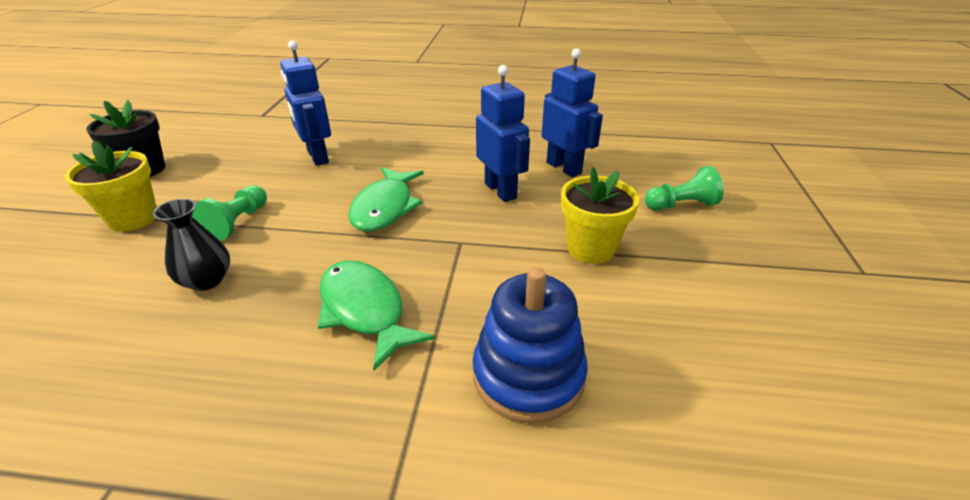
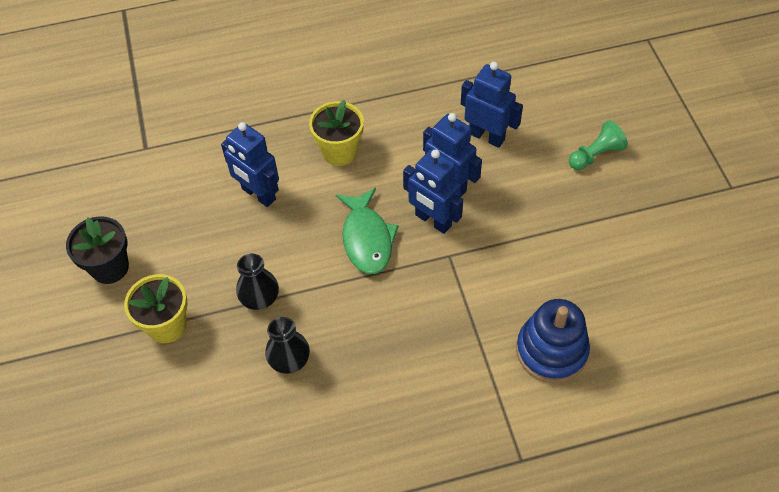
camera: 20 degrees left, 20 degrees up
(238, 222) = (260, 298): green pawn -> black vase
(365, 310) = (422, 342): green fish -> none
(464, 211) = (433, 220): none -> blue robot
(591, 248) = (546, 228): yellow flower pot -> yellow flower pot (339, 151)

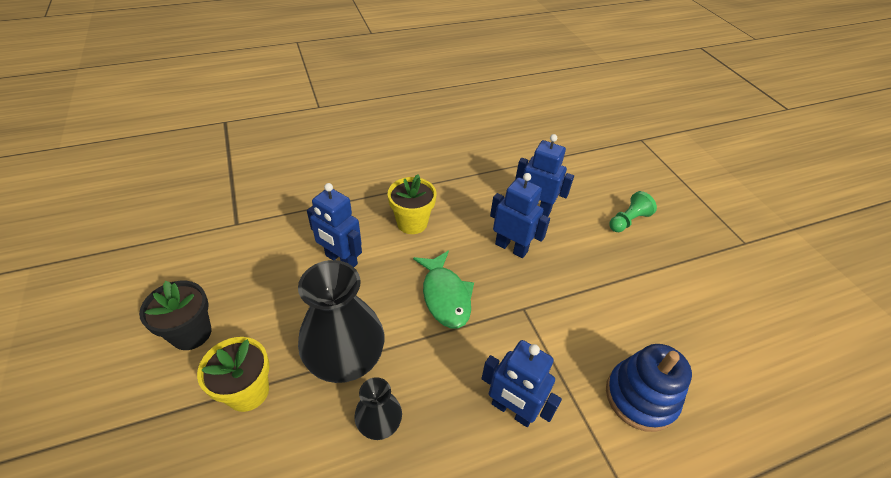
camera: 10 degrees left, 10 degrees down
(260, 298) = (345, 357): black vase -> black vase, size x1.92
(433, 220) = (503, 278): blue robot -> blue robot (512, 410)

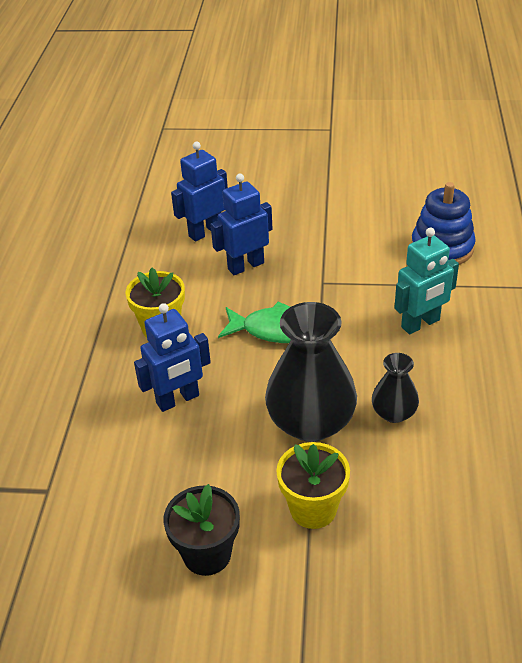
camera: 60 degrees left, 5 degrees down
(512, 410) = (420, 324): blue robot -> turquoise robot
(628, 221) = (262, 180): green pawn -> none

